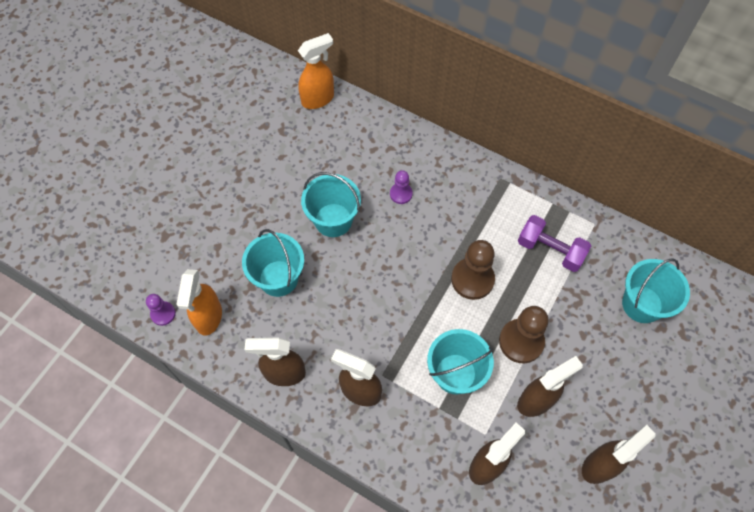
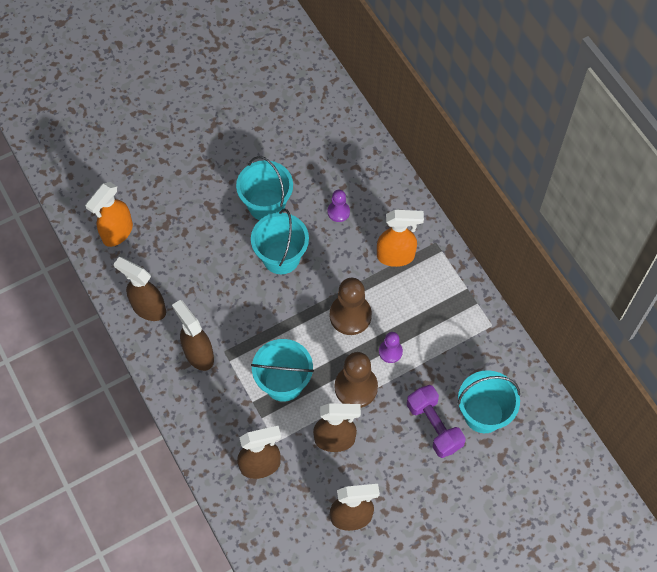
camera: 30 degrees right, 0 degrees up
(163, 314) = (84, 211): purple pawn -> purple pawn (390, 352)
(278, 278) = (191, 230): turquoise bucket -> turquoise bucket (281, 257)
(318, 99) = (322, 92): orange spray bottle -> orange spray bottle (396, 256)
(550, 250) = (435, 326): purple dumbbell -> purple dumbbell (434, 426)

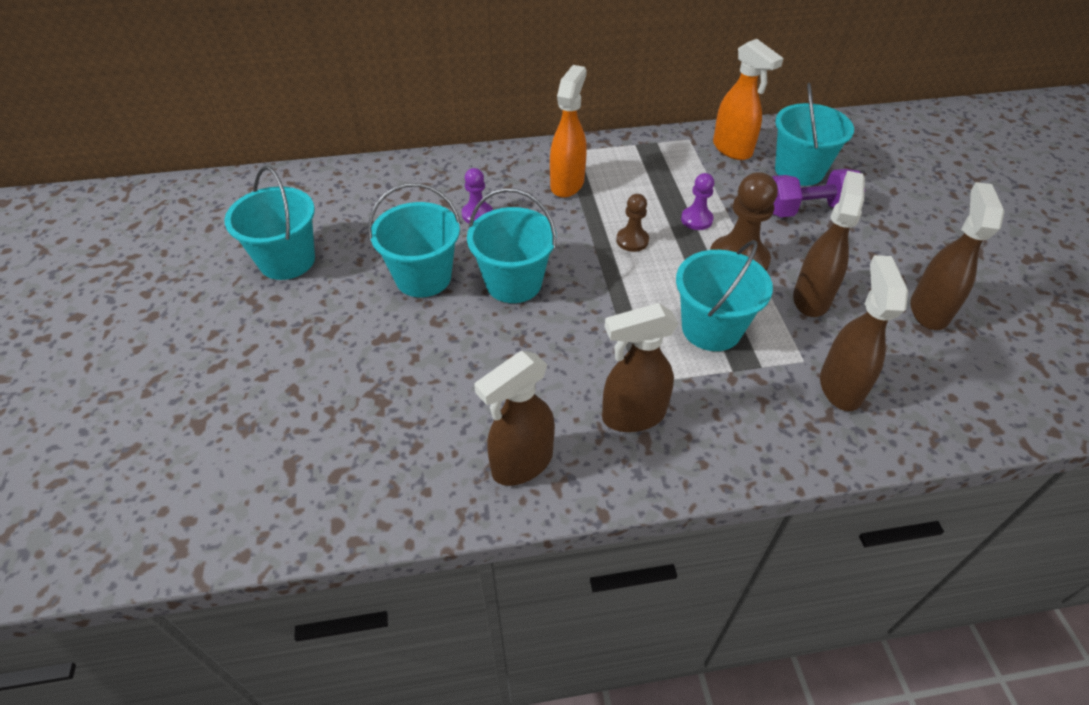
camera: 70 degrees left, 15 degrees down
(117, 233) = (354, 473): orange spray bottle -> orange spray bottle (732, 149)
(252, 125) = (287, 260): none -> turquoise bucket
(350, 315) = (632, 240): brown pawn -> brown pawn, size x0.56

